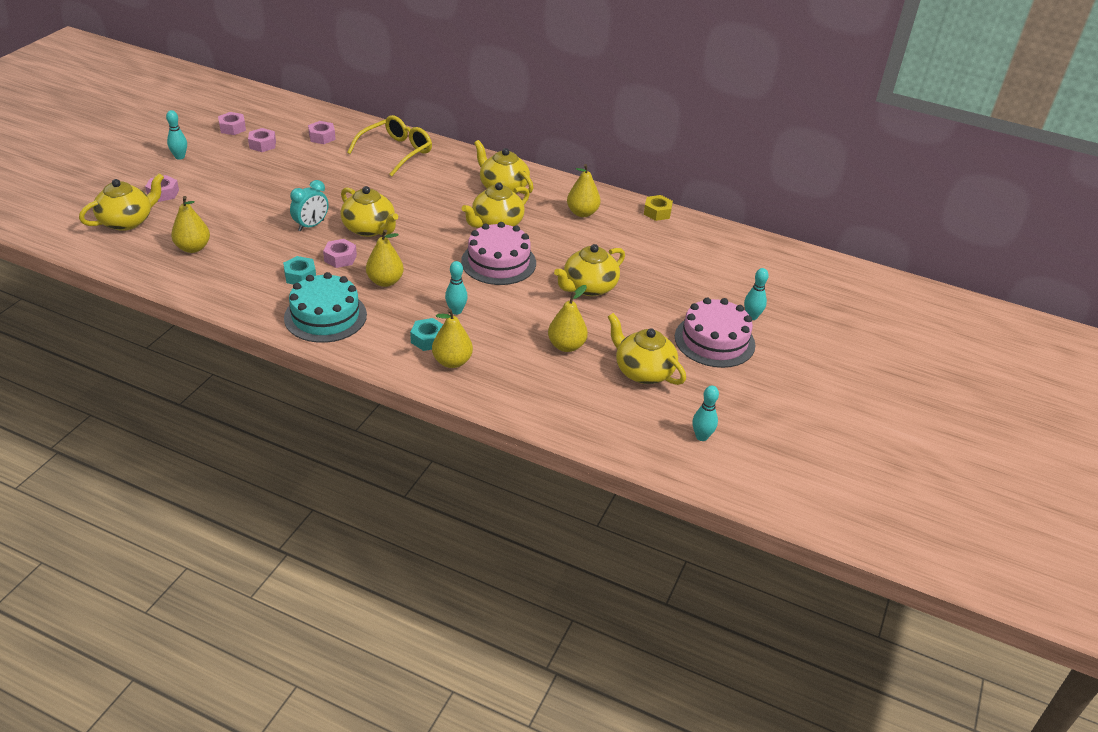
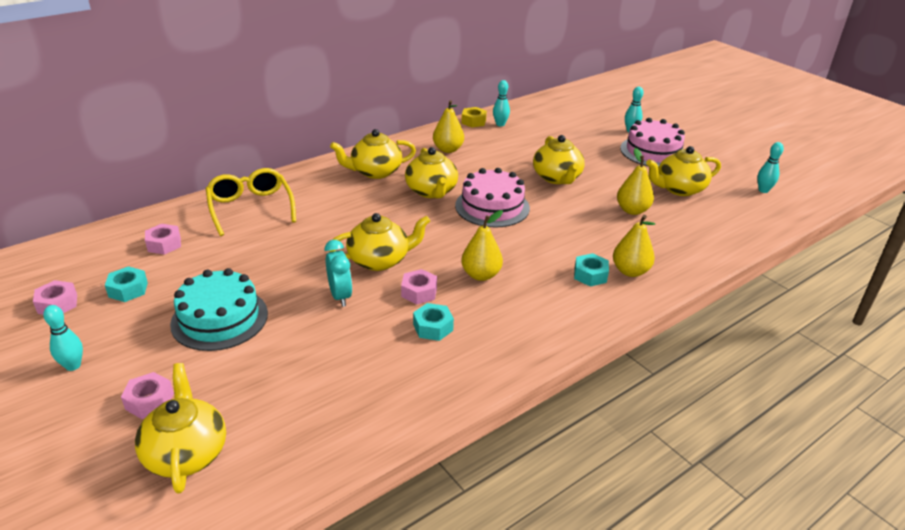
camera: 60 degrees left, 5 degrees down
(193, 248) = (309, 400): yellow pear -> none
(262, 144) = (128, 289): pink nut -> turquoise nut
(325, 316) = (518, 328): turquoise cake -> turquoise cake (219, 318)
(456, 311) = (554, 248): turquoise bowling pin -> turquoise bowling pin (500, 124)

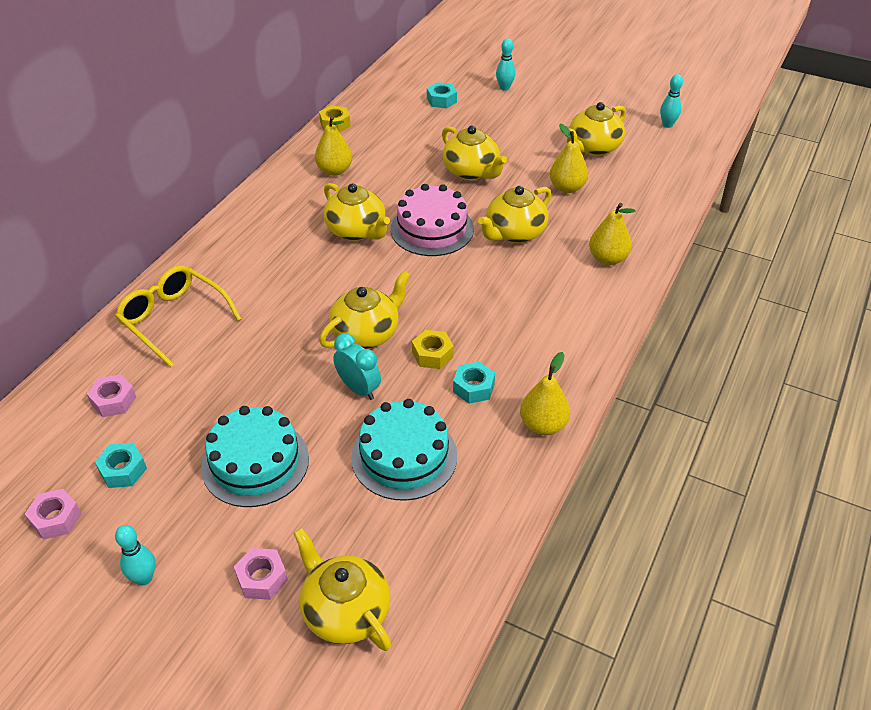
camera: 25 degrees left, 10 degrees up
(333, 356) = (404, 456): none -> turquoise cake
(375, 172) = (277, 226): yellow teapot -> yellow teapot (514, 233)
(419, 292) = (432, 354): pink nut -> yellow nut
(481, 275) = (477, 313): yellow pear -> yellow pear (543, 425)
(500, 124) = (366, 119): turquoise bowling pin -> none
(590, 275) = (576, 276): turquoise nut -> turquoise nut (441, 100)
(653, 152) = (542, 109): pink cake -> none

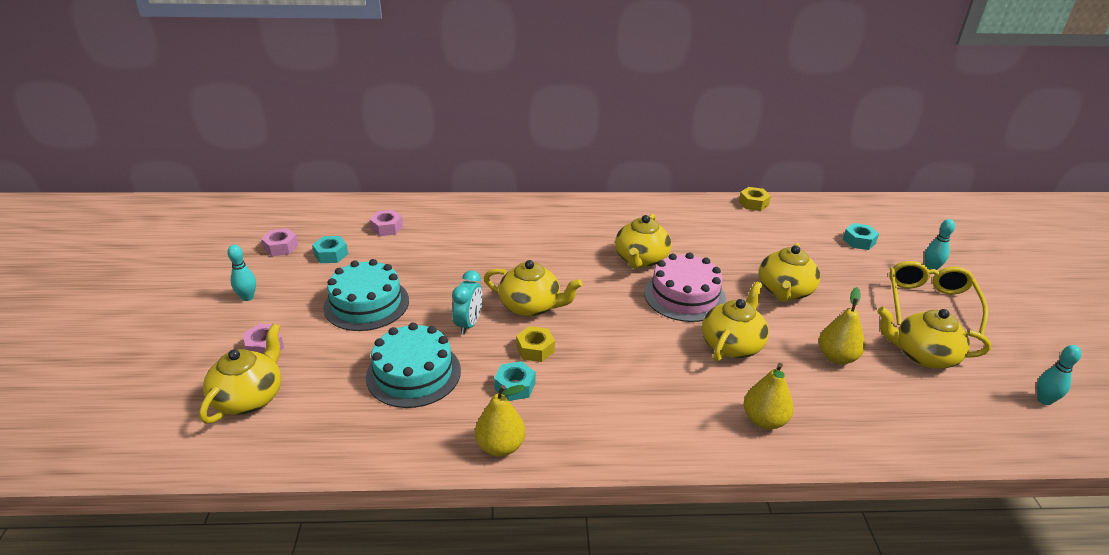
camera: 60 degrees right, 10 degrees down
(174, 319) = (475, 220): yellow glasses -> yellow glasses (929, 303)
(334, 170) = (698, 224): yellow pear -> none
(514, 233) = (732, 344): yellow teapot -> yellow teapot turned 105 degrees clockwise

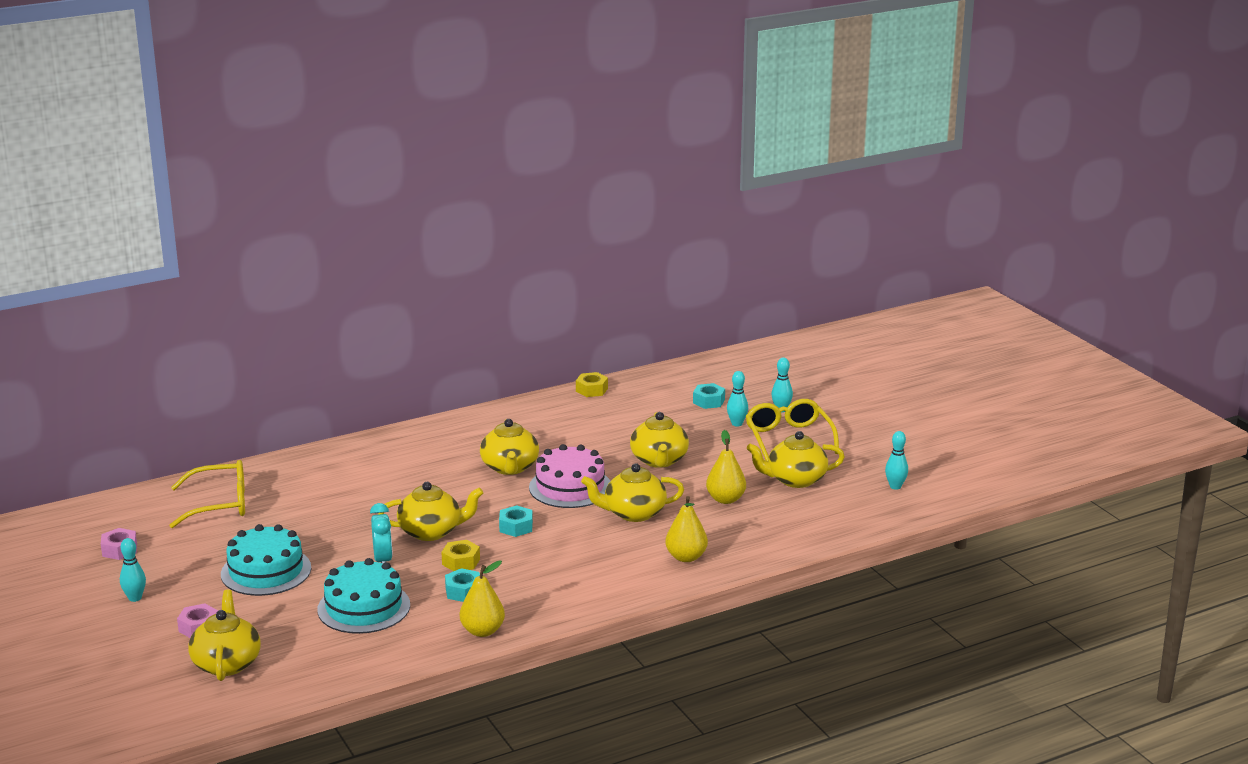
camera: 25 degrees left, 10 degrees down
(331, 254) = (183, 542): turquoise nut -> turquoise nut (516, 527)
(387, 228) = (220, 504): pink nut -> yellow glasses
(732, 344) = (633, 513): yellow teapot -> yellow teapot turned 105 degrees counterclockwise
(879, 272) = (737, 424): none -> turquoise bowling pin

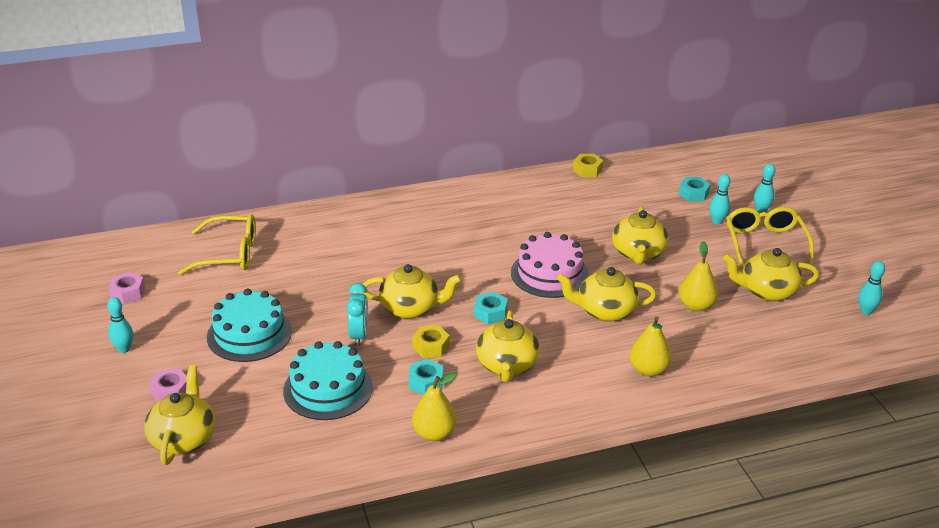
camera: 10 degrees right, 10 degrees up
(510, 467) = (497, 245): yellow teapot -> yellow teapot (507, 366)

